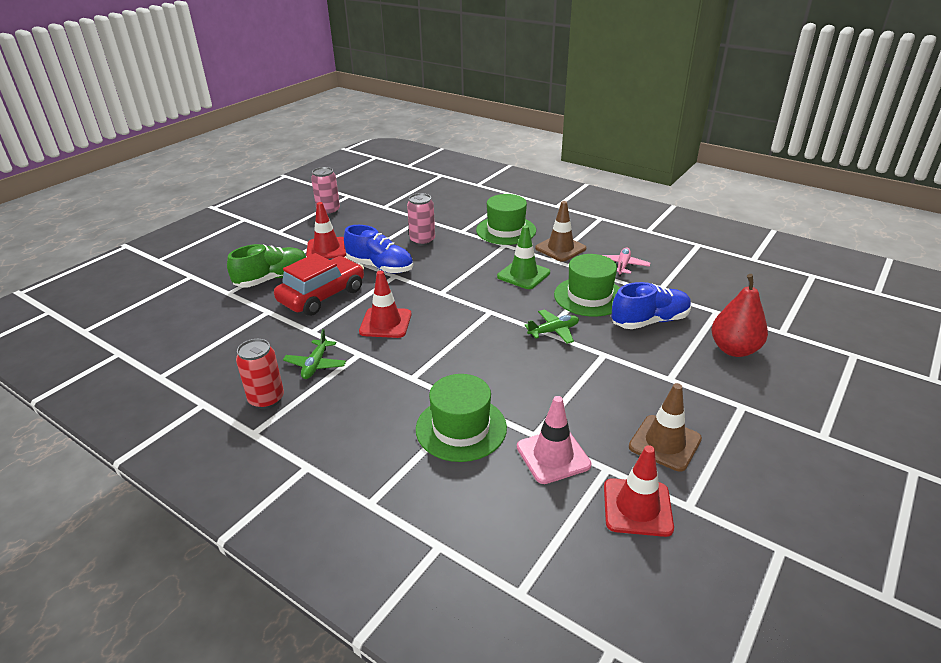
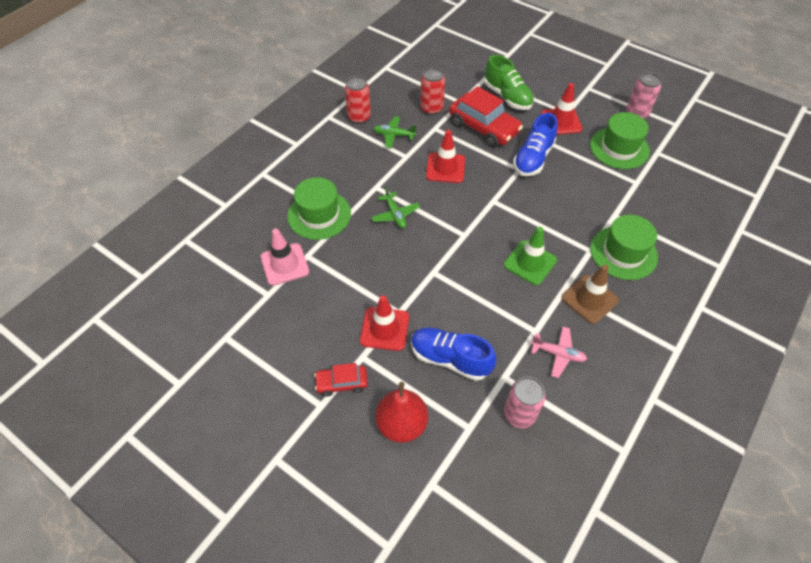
camera: 90 degrees right, 20 degrees up
(272, 334) = (431, 108): none -> red can
(422, 240) = (588, 185): pink can -> pink can (519, 414)
(554, 331) = (433, 278): green plane -> green plane (395, 214)
(589, 296) = (492, 313): green hat -> green hat (619, 148)
(637, 507) = (231, 306): red traffic cone -> red traffic cone (384, 329)
(650, 321) = (450, 359): blue shoe -> blue shoe turned 135 degrees clockwise
(665, 443) = (286, 335): brown traffic cone -> none
(708, 392) = (342, 383): none -> red car

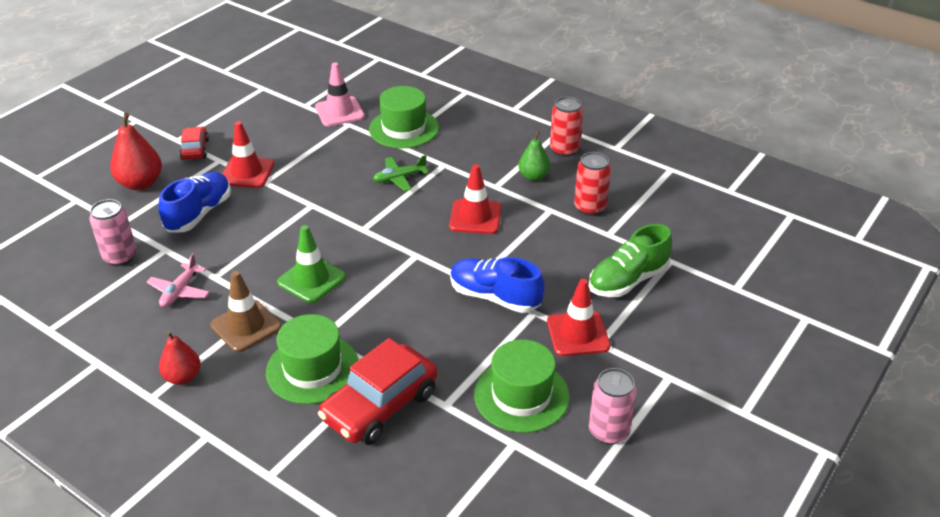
camera: 90 degrees right, 15 degrees down
(394, 135) = (533, 176): green plane -> green pear
(484, 128) = (555, 253): red car -> red car (380, 406)
(652, 332) = (183, 377): none -> red pear

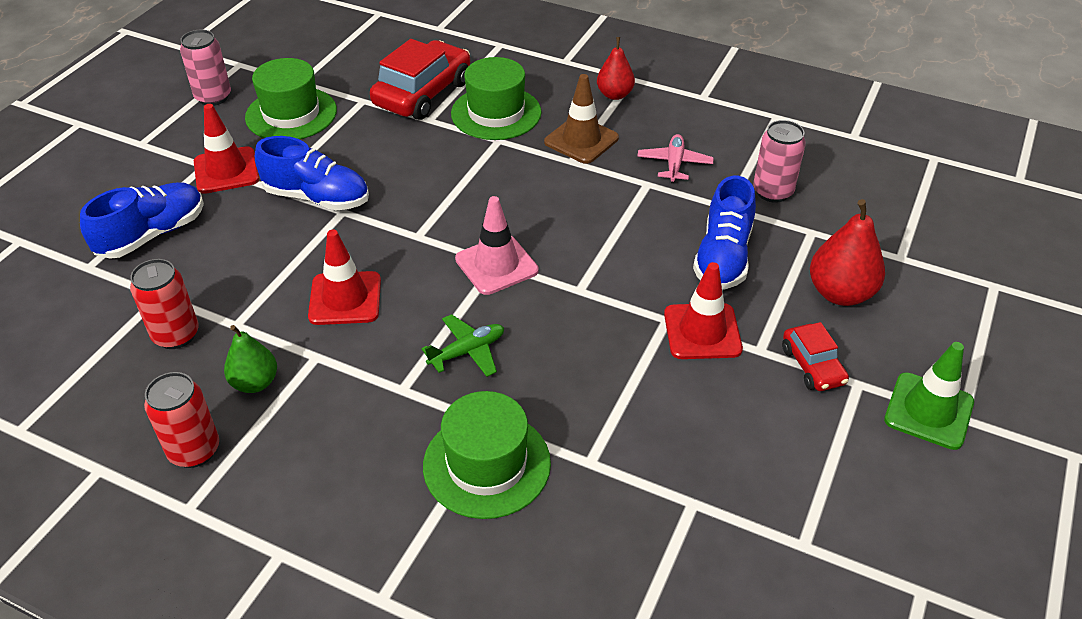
camera: 170 degrees right, 5 degrees up
(311, 279) = (534, 192): green traffic cone -> green traffic cone (928, 411)
(339, 112) = (619, 492): pink traffic cone -> pink traffic cone (496, 265)
(628, 280) = (152, 234): green shoe -> blue shoe

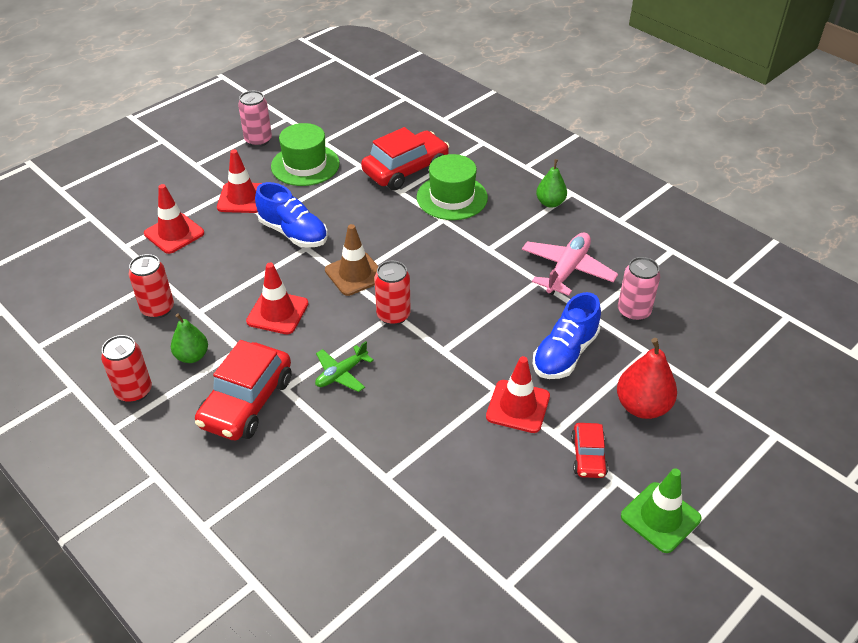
camera: 20 degrees right, 0 degrees up
(152, 234) = (174, 233): blue shoe -> red traffic cone
(360, 421) = (247, 402): none -> red car
(467, 351) = (341, 374): green plane -> green plane turned 150 degrees clockwise
(487, 464) = (315, 458): green hat -> none
(496, 265) = (393, 315): pink traffic cone -> red can
(581, 140) = (505, 234): brown traffic cone -> brown traffic cone (355, 274)
(614, 95) = (550, 203): red pear -> green pear
(674, 164) = (567, 270): pink plane -> pink plane, size x1.62

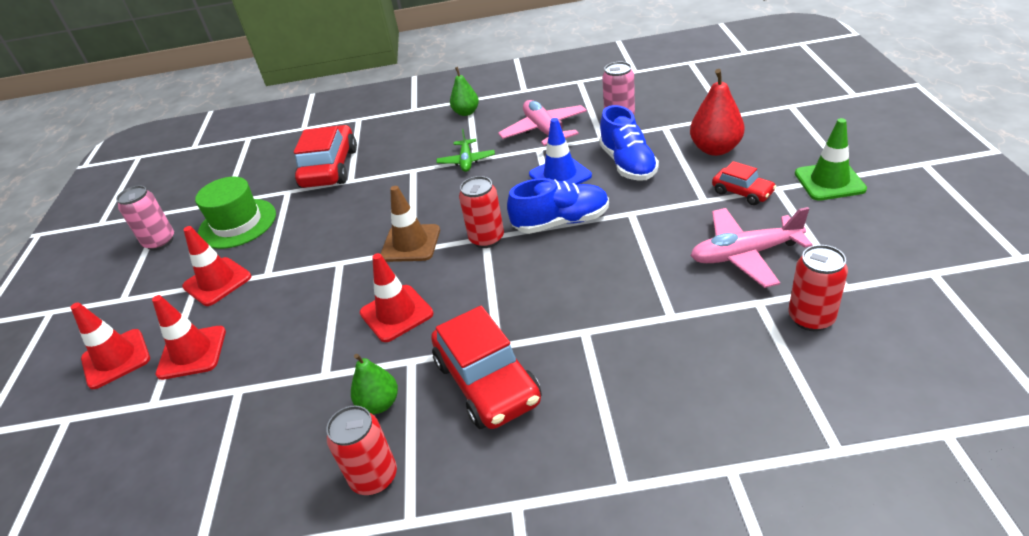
camera: 45 degrees left, 5 degrees down
(158, 309) = (280, 408): red can -> red can (811, 318)
(293, 233) = (310, 263): blue shoe -> blue shoe (561, 222)
(341, 374) = (520, 298): green plane -> green plane (466, 161)
(452, 197) = (395, 156): green hat -> none
(498, 495) = (745, 254): none -> pink plane
(511, 316) = (560, 175): none -> blue traffic cone
(518, 406) = (659, 208): red traffic cone -> red traffic cone (116, 359)

